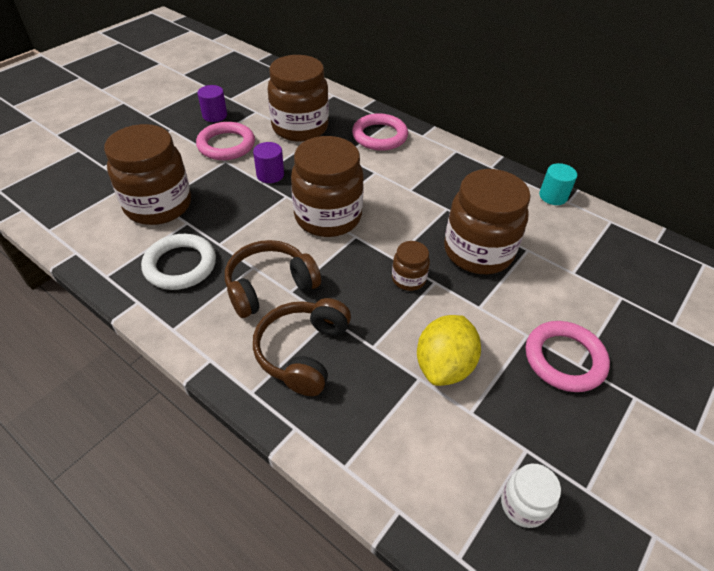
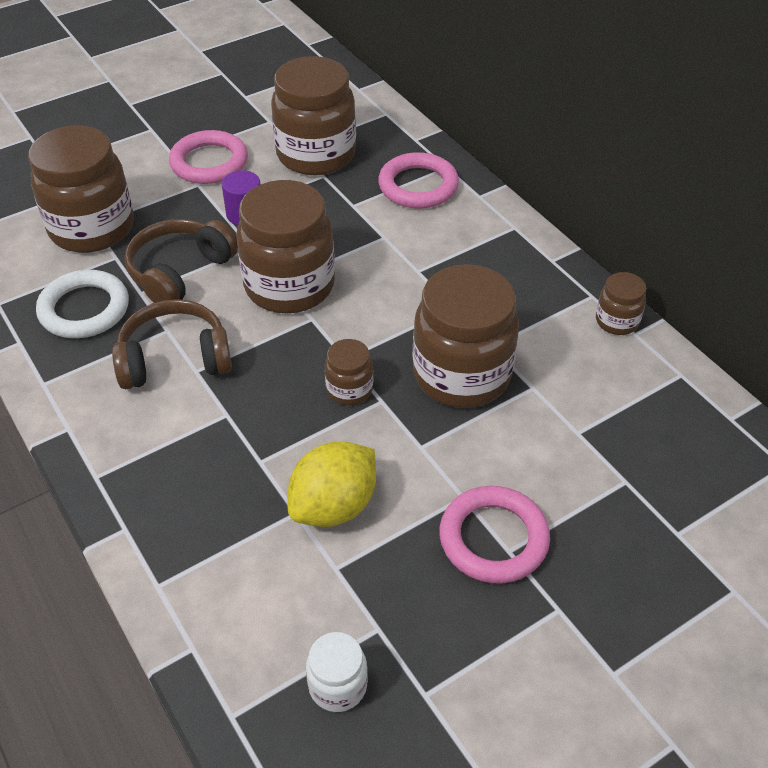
camera: 20 degrees right, 0 degrees up
(215, 115) = (213, 118): purple cylinder -> none
(303, 352) = (175, 447): brown headphones -> brown headphones (180, 272)
(553, 196) = (617, 321): turquoise cylinder -> brown jar

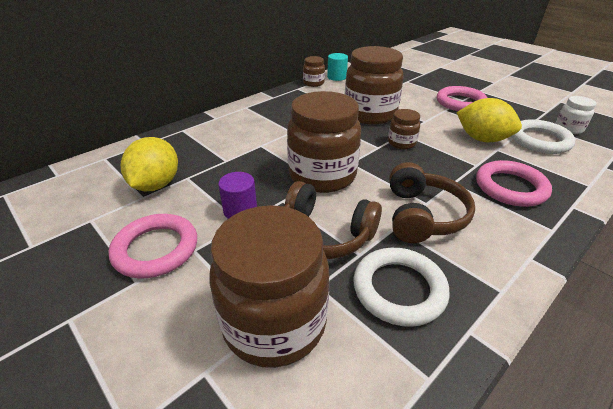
camera: 100 degrees left, 10 degrees down
(175, 359) = (422, 215): brown headphones -> brown headphones turned 150 degrees counterclockwise
(305, 597) = (539, 140): none -> white ring
(316, 155) = (156, 185): brown jar -> yellow lemon
(418, 186) = (204, 138): pink ring -> pink ring (510, 187)
(651, 362) = (336, 77): none -> turquoise cylinder

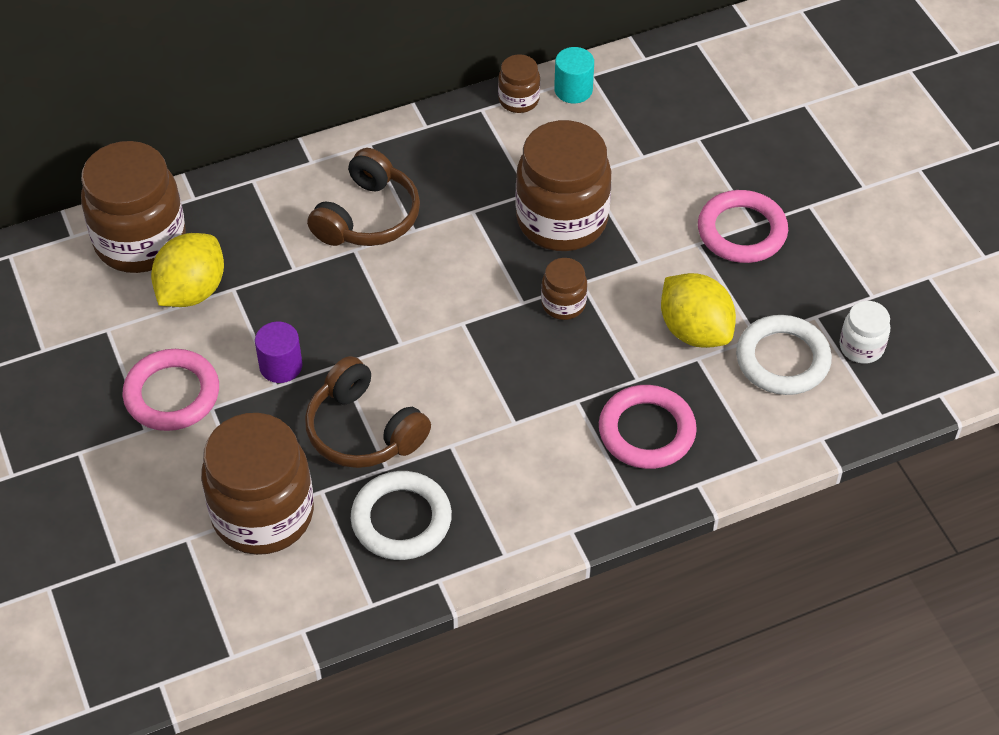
camera: 20 degrees right, 15 degrees up
(322, 175) = (410, 336): brown jar -> brown jar (140, 241)
(422, 215) = (494, 439): brown headphones -> brown headphones (368, 217)

